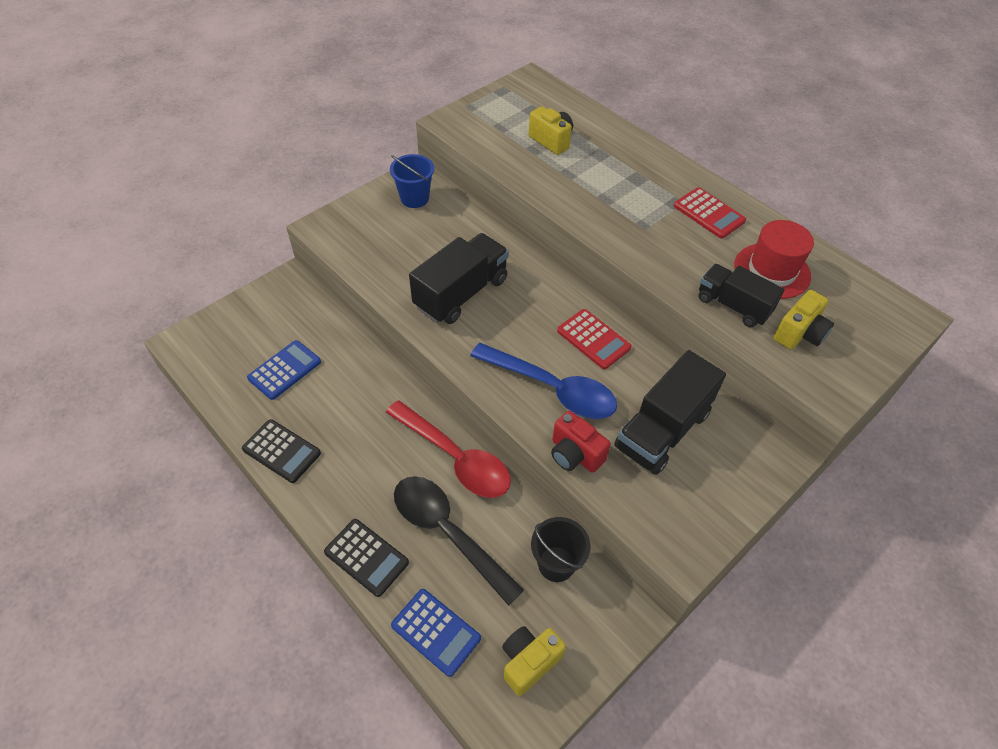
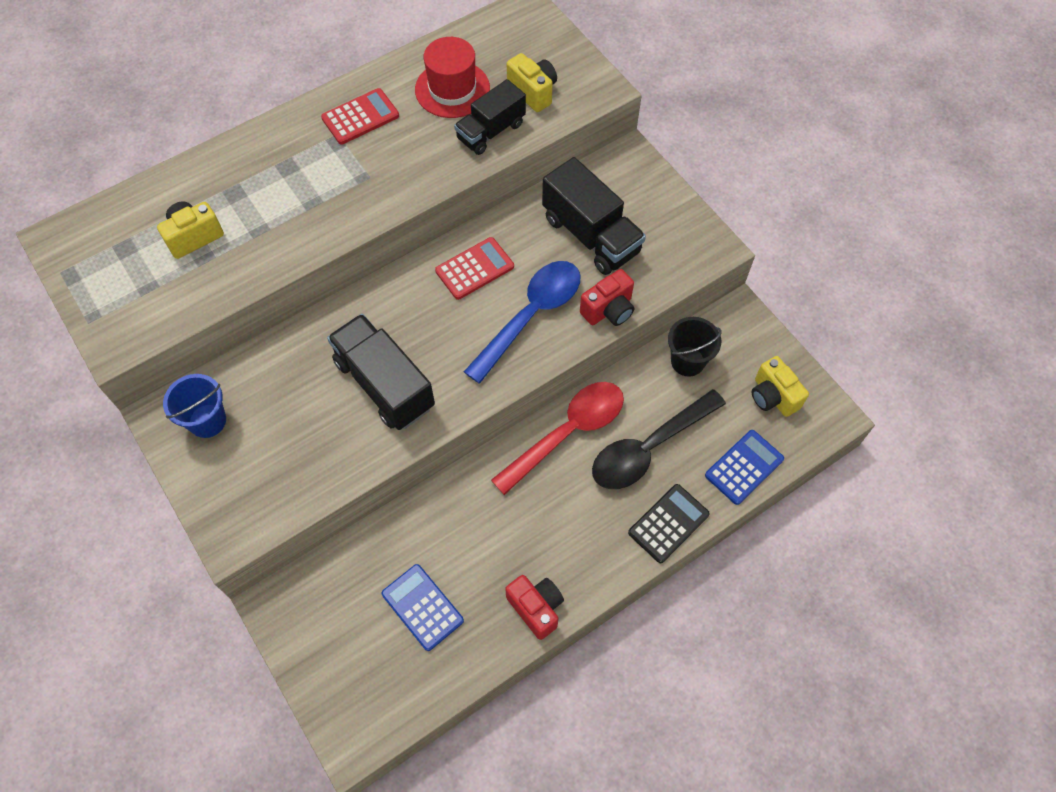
camera: 80 degrees left, 10 degrees up
(281, 451) = (536, 608): black calculator -> red camera

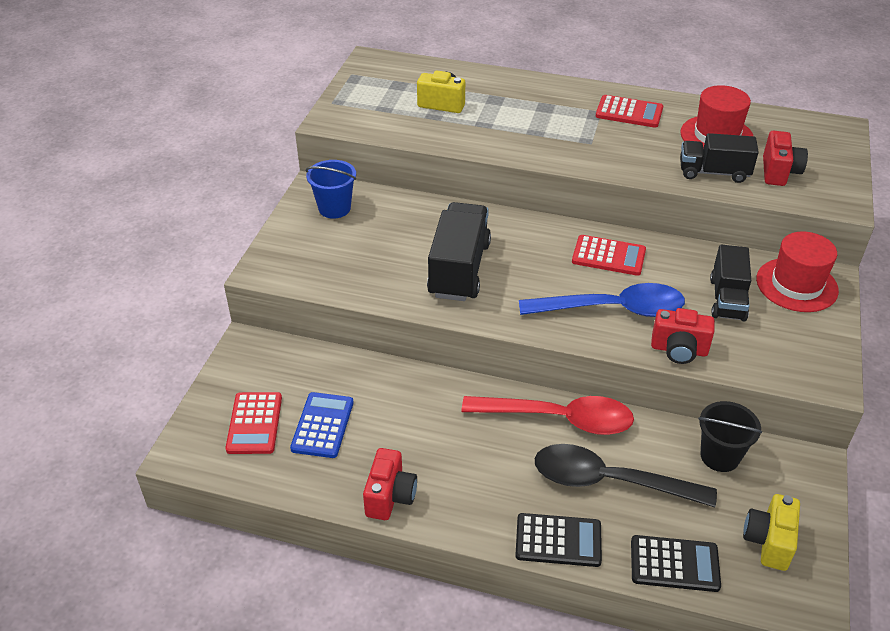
camera: 50 degrees right, 20 degrees down
(372, 660) = (254, 423): none -> red calculator
(533, 92) = (779, 172): yellow camera -> red camera
(591, 235) = (727, 299): black truck -> black truck, size x0.66
(618, 181) = (796, 285): none -> red hat
(744, 467) = (674, 564): blue calculator -> black calculator

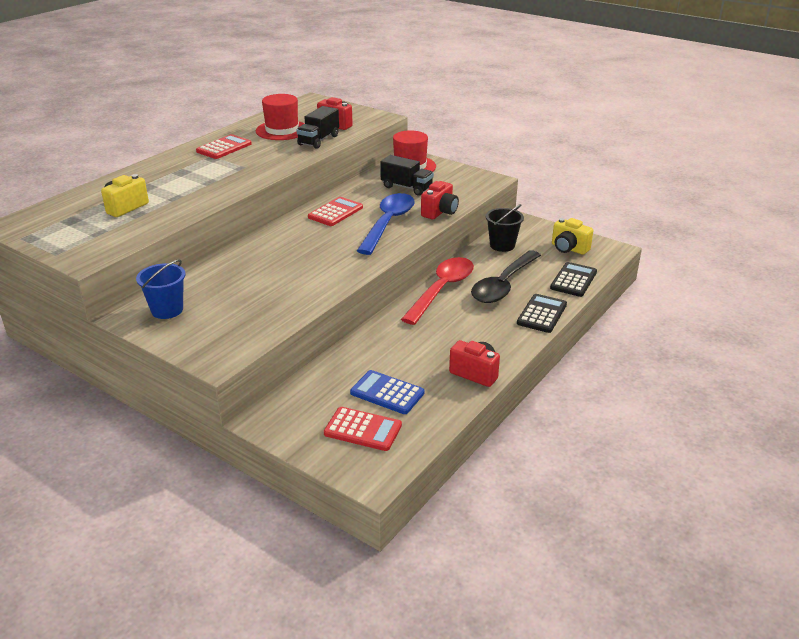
camera: 70 degrees left, 10 degrees down
(459, 269) = (300, 268): black truck -> none

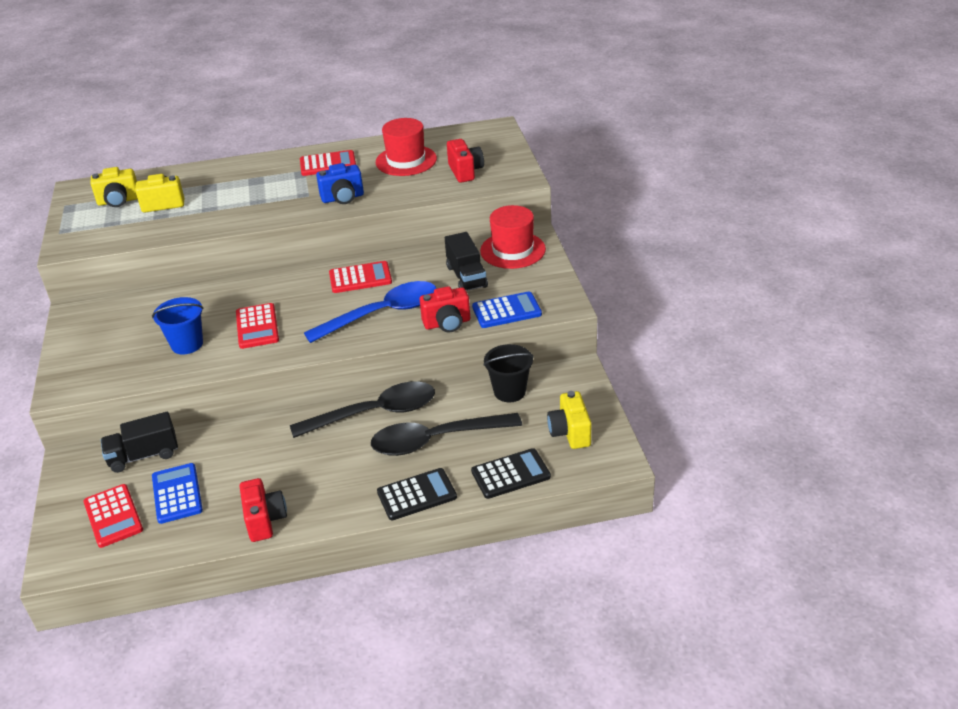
camera: 45 degrees right, 5 degrees up
(75, 219) = (119, 201): none -> yellow camera
(167, 310) = (102, 320): blue bucket -> blue bucket (187, 344)
(276, 160) = (343, 198): none -> blue camera
(310, 263) = (257, 326): none -> red calculator
(319, 140) = (416, 187): black truck -> black truck (144, 455)
(442, 290) = (375, 413): red spoon -> black spoon
(463, 194) = (506, 311): none -> blue calculator

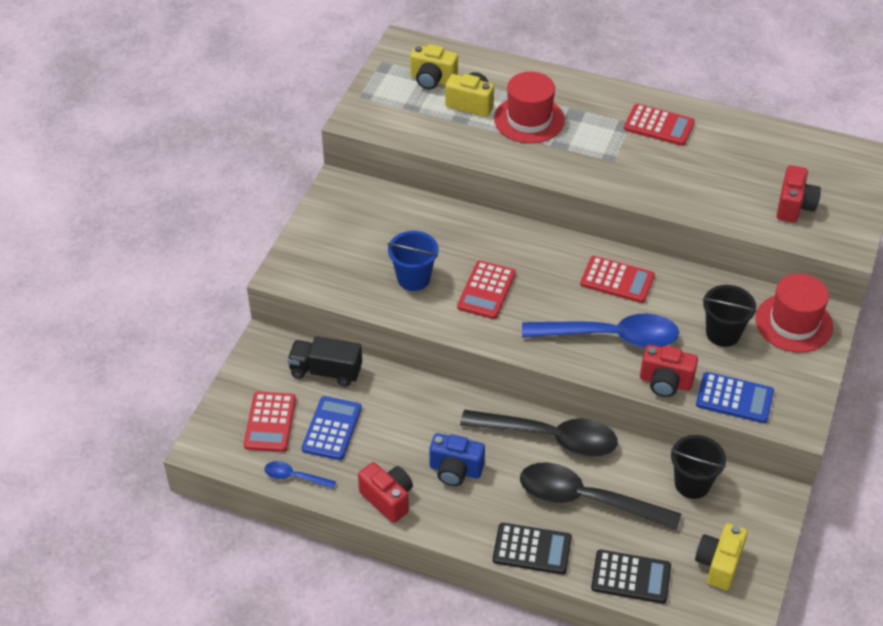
camera: 30 degrees right, 10 degrees up
(164, 546) = (294, 477): none -> blue spoon
(265, 520) = (388, 499): red camera -> red camera turned 60 degrees counterclockwise
(343, 198) = (645, 181): blue camera -> blue camera (455, 470)
(406, 160) = (742, 159): red hat -> red hat (529, 119)
(466, 277) = (723, 333): black truck -> black bucket

